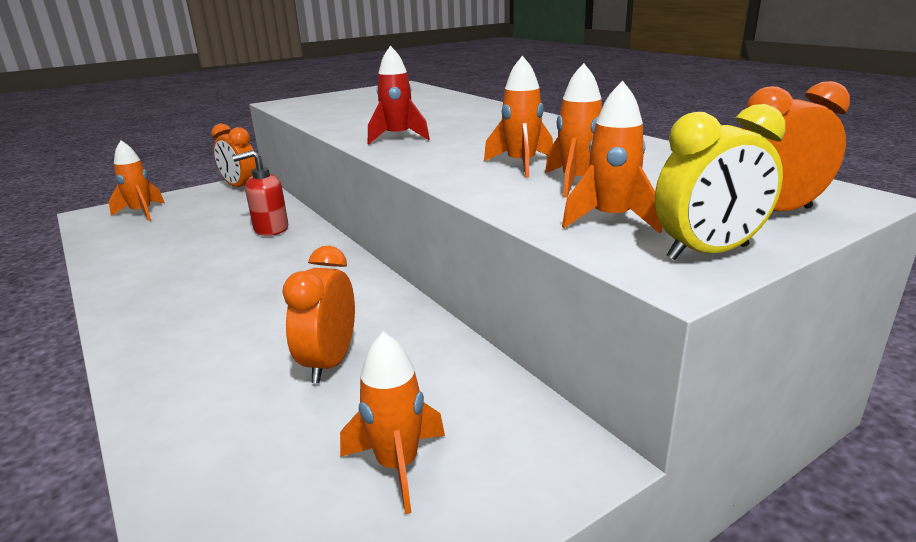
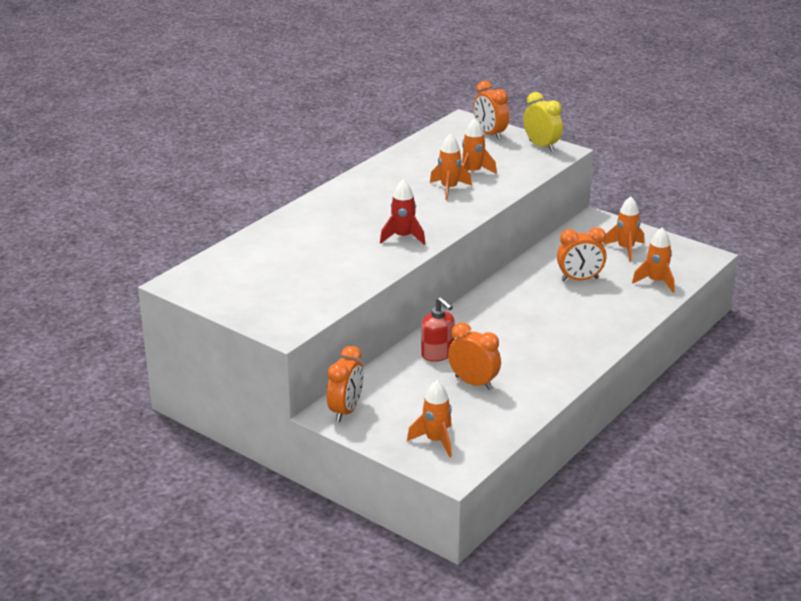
camera: 110 degrees left, 5 degrees up
(194, 239) = (473, 383): none -> orange clock
(611, 219) = (519, 162): orange rocket -> orange rocket (656, 282)

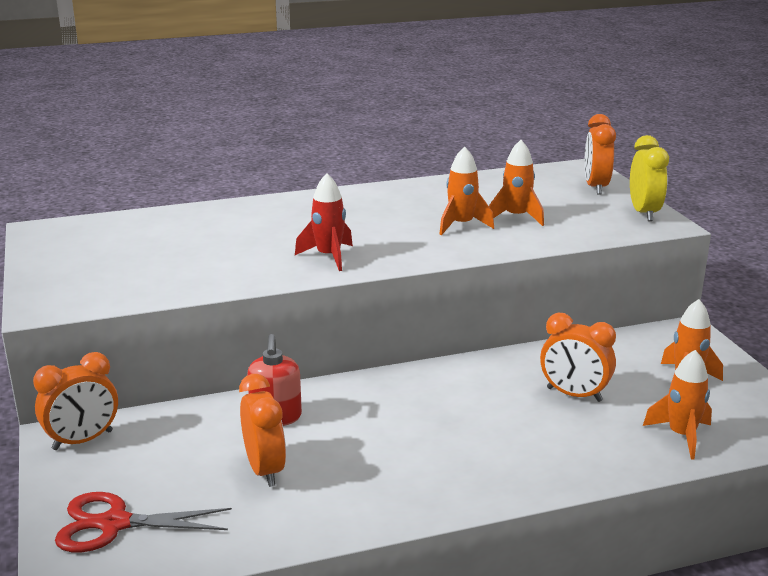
camera: 35 degrees right, 5 degrees down
(435, 441) = (114, 524): orange rocket -> red scissors

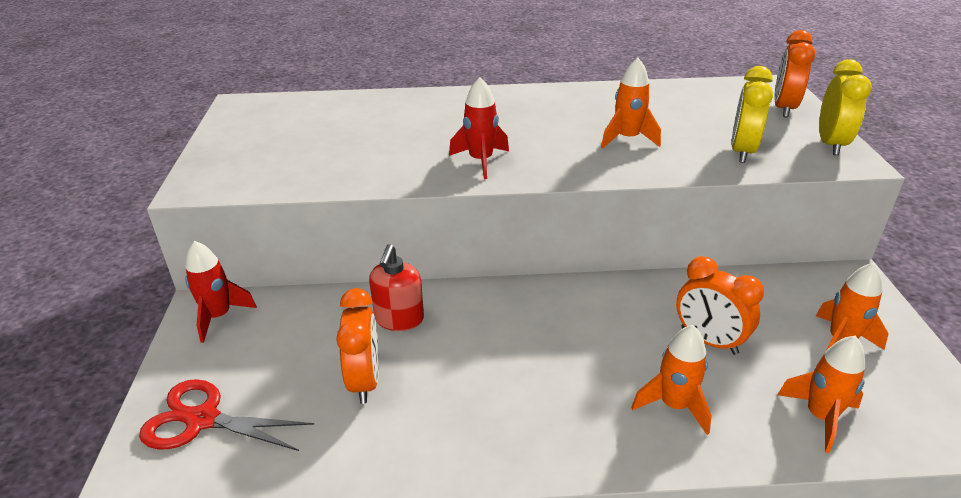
camera: 15 degrees right, 10 degrees up
(83, 440) = (219, 316): orange clock -> red rocket
(516, 217) = (687, 135): orange rocket -> orange rocket (674, 405)
(569, 226) = (742, 151): none -> yellow clock

